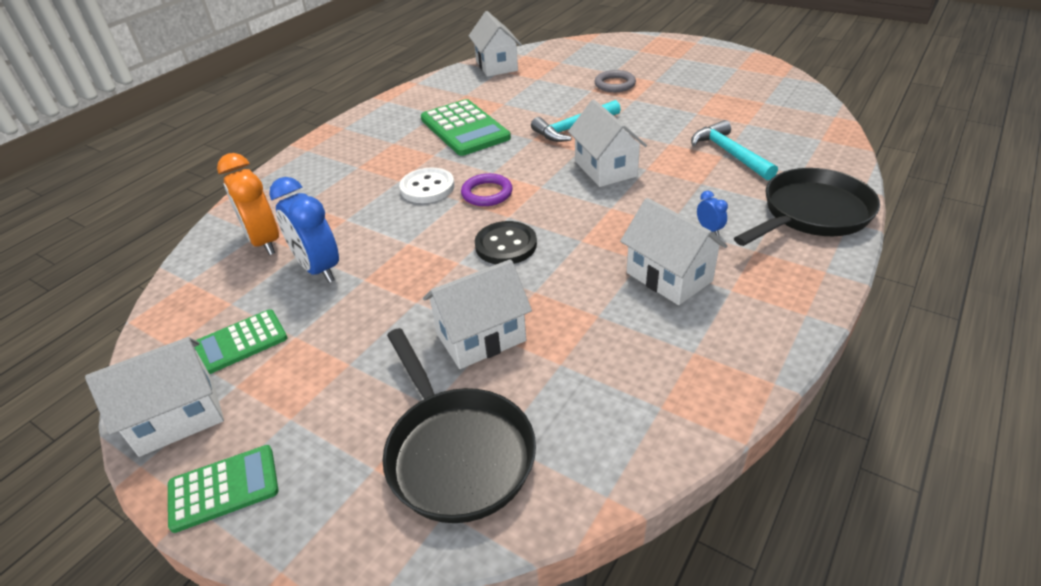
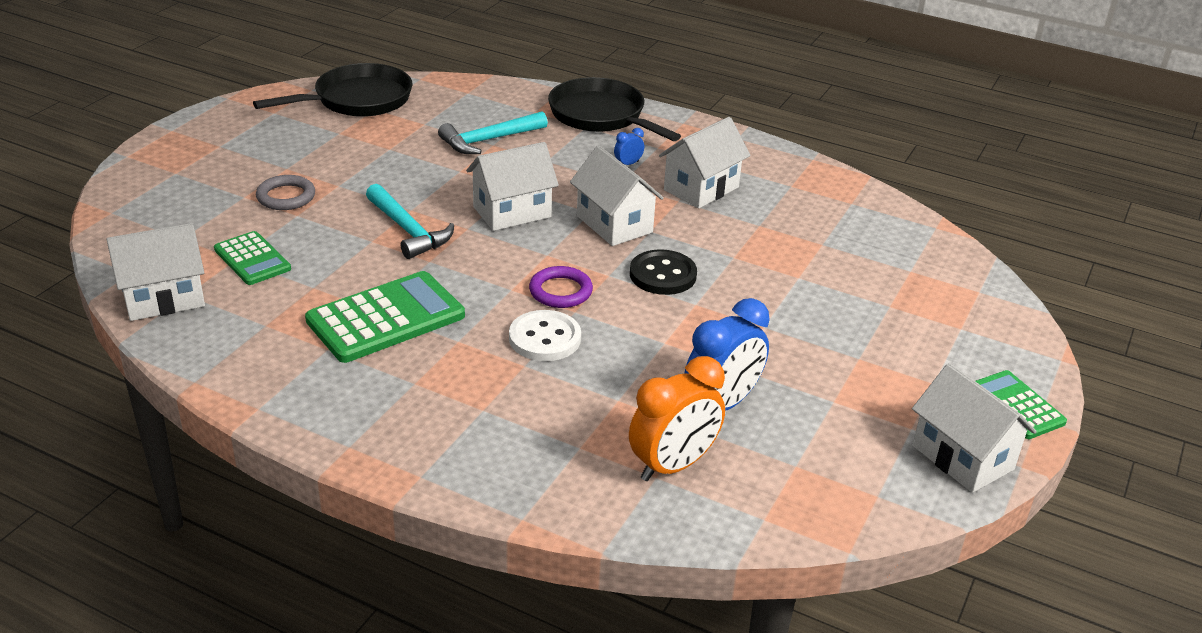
camera: 100 degrees left, 5 degrees down
(241, 342) = (853, 440): green calculator -> green calculator (252, 259)
(457, 453) = (929, 289): black pan -> black pan (357, 100)
(481, 337) = (803, 284): white house -> white house (614, 224)

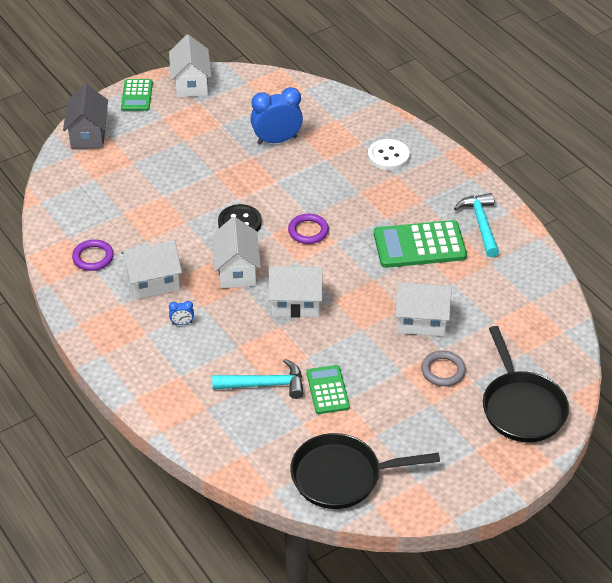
camera: 150 degrees left, 10 degrees up
(164, 298) = (545, 302): white house -> white house (421, 321)
(252, 259) = (483, 317): green calculator -> green calculator (327, 390)
(408, 230) = (373, 309): turquoise hammer -> turquoise hammer (481, 224)
(545, 338) = (338, 204): white button -> white button (388, 156)
(601, 116) = (158, 384): black pan -> black pan (521, 407)
(673, 465) = (324, 121): orange clock -> none
(797, 192) = (93, 257): none -> purple ring
(998, 323) = (88, 135): none -> grey house

